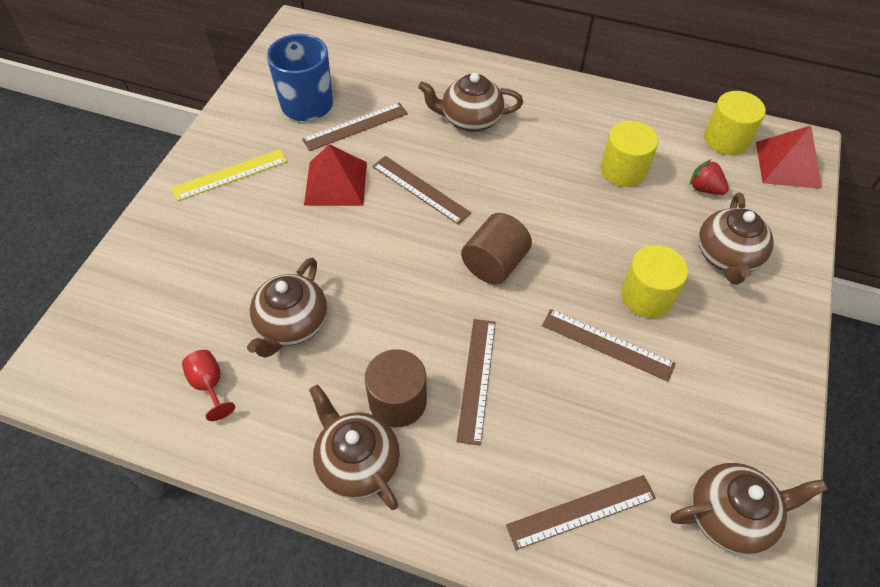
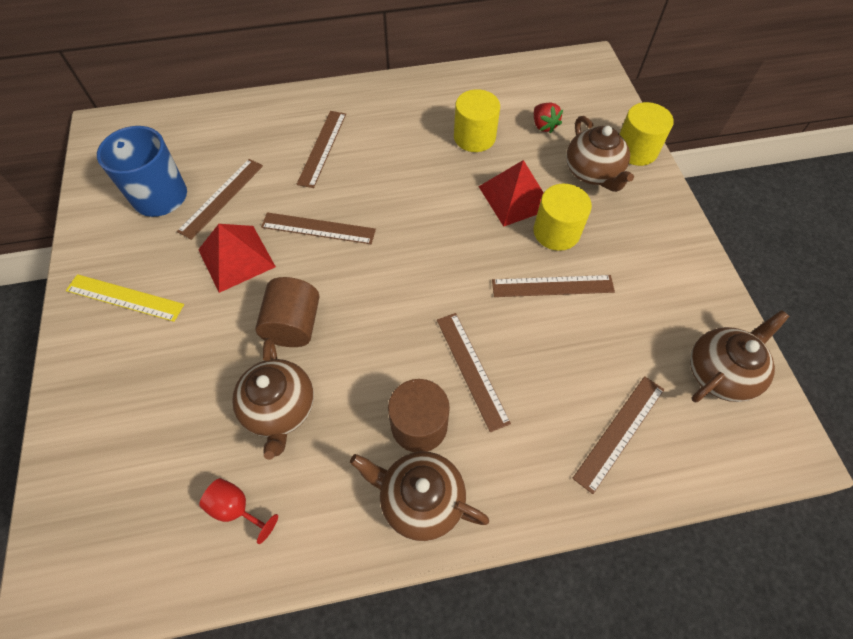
camera: 30 degrees left, 5 degrees up
(230, 175) = (125, 297): yellow ruler -> yellow ruler turned 75 degrees clockwise
(470, 120) = (322, 148): brown teapot -> brown ruler
(494, 264) = (423, 263): brown cylinder -> brown cylinder (293, 325)
(704, 189) = (543, 126): red strawberry -> red strawberry turned 120 degrees counterclockwise
(726, 139) = (534, 79): yellow cylinder -> yellow cylinder (636, 150)
(788, 164) = (589, 81): red pyramid -> red pyramid (515, 197)

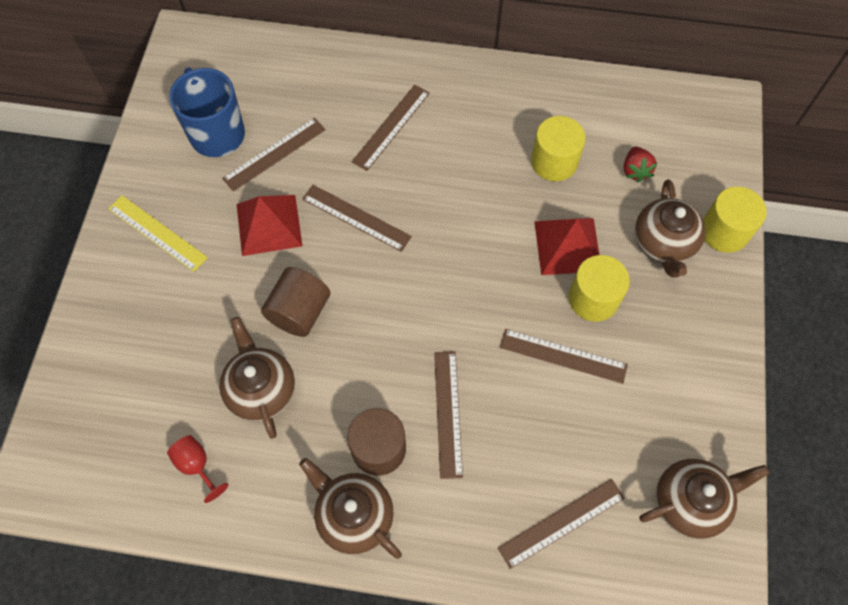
camera: 20 degrees right, 5 degrees up
(280, 409) = (261, 389): brown teapot -> brown teapot turned 150 degrees clockwise

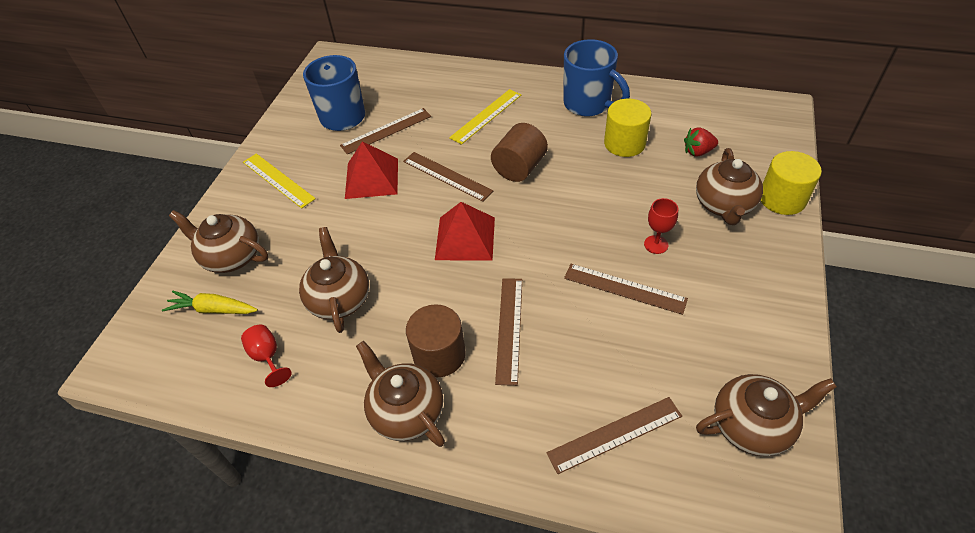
camera: 10 degrees right, 15 degrees down
(123, 412) = (213, 309): none -> yellow carrot
(126, 343) = (231, 257): none -> brown teapot
(299, 312) = (385, 241): brown cylinder -> brown cylinder (519, 168)
(391, 127) = (486, 116): brown ruler -> yellow ruler
(510, 105) = (588, 104): none -> blue mug
(567, 246) = (633, 203): red pyramid -> red pyramid (465, 238)
(593, 298) = (656, 244): yellow cylinder -> red goblet
(635, 170) = (698, 152): red strawberry -> red strawberry turned 75 degrees clockwise

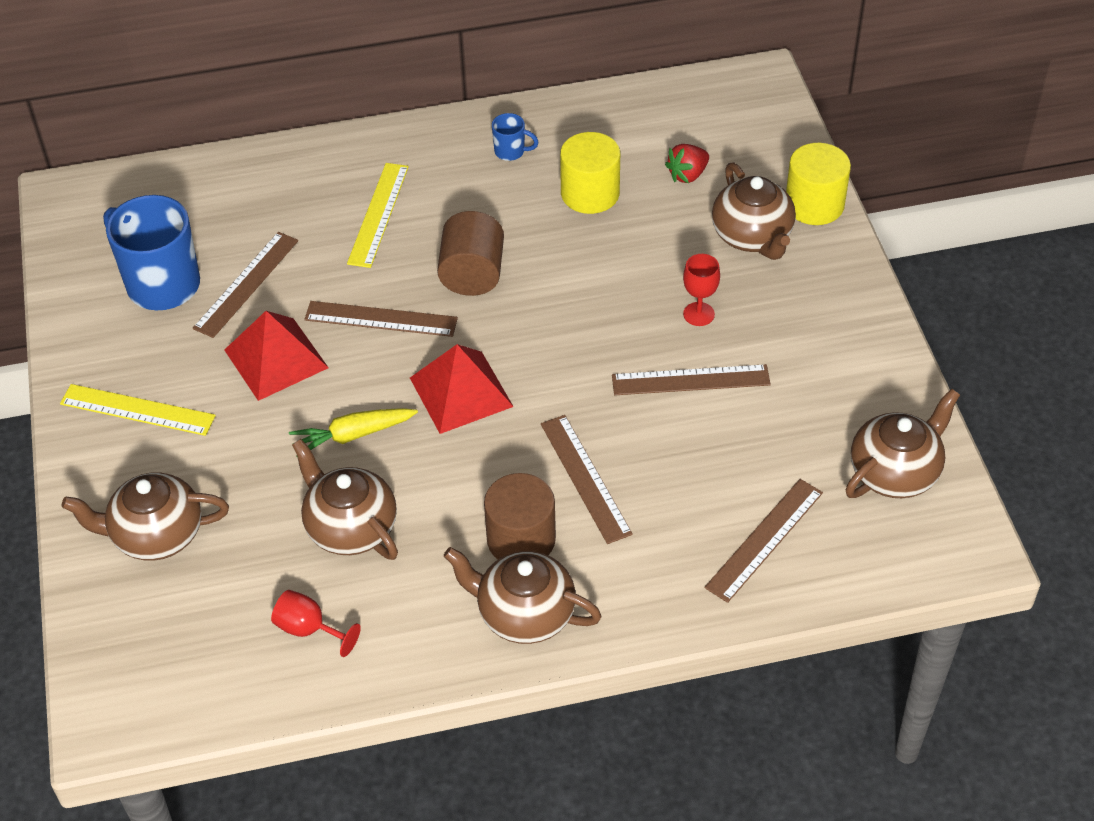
camera: 30 degrees left, 0 degrees up
(213, 309) = (188, 607): yellow carrot -> yellow carrot (353, 435)
(588, 104) = (511, 151): blue mug -> blue mug, size x0.44

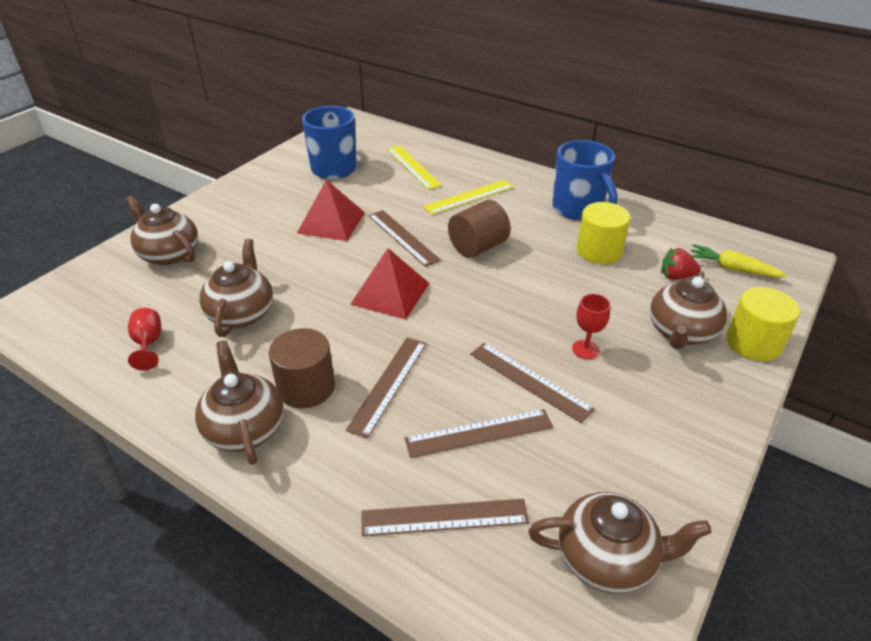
camera: 45 degrees right, 10 degrees down
(137, 410) = (247, 204): yellow ruler -> yellow ruler (413, 167)
(246, 284) = (367, 188): brown ruler -> brown ruler (479, 433)
(353, 435) = (310, 275): yellow carrot -> yellow carrot (732, 269)
(511, 151) = (578, 209): blue mug -> blue mug, size x2.29

